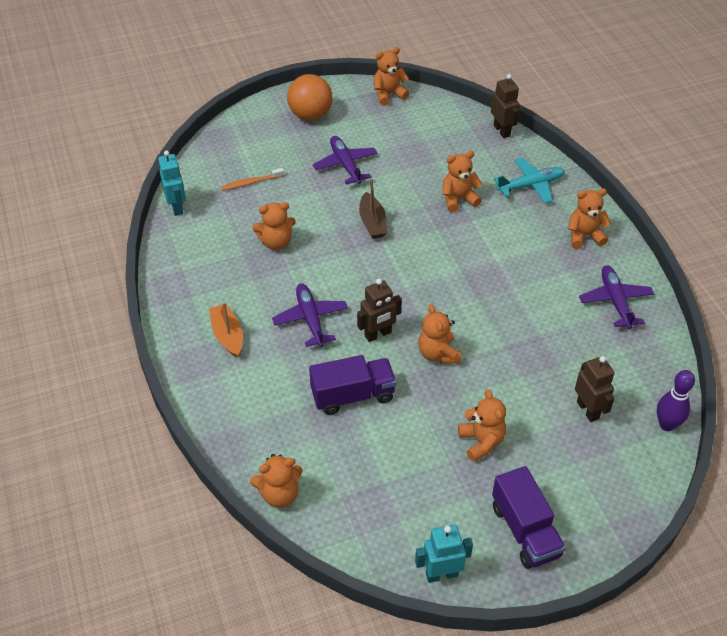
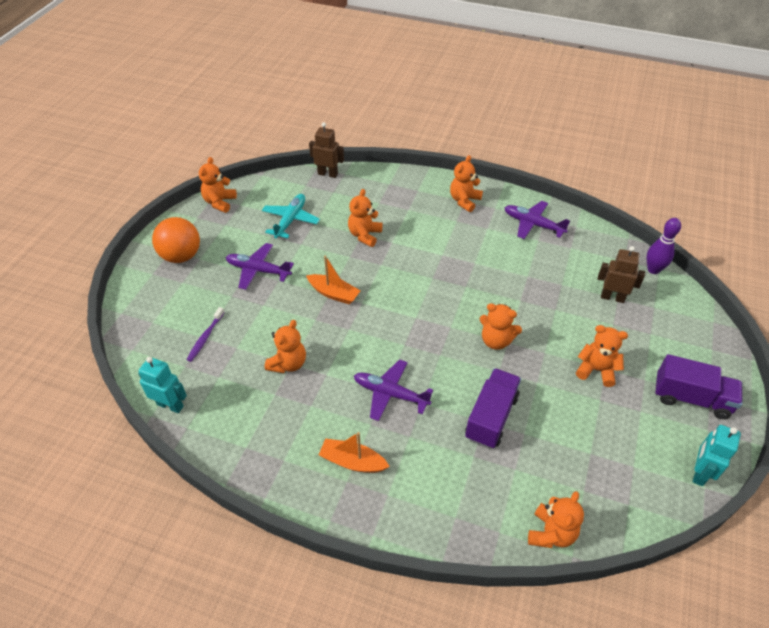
camera: 50 degrees left, 0 degrees up
(251, 182) = (205, 337): orange toothbrush -> purple toothbrush
(372, 222) = (334, 294): brown boat -> orange boat
(378, 334) = (446, 362): brown robot -> none
(530, 185) = (393, 194): turquoise plane -> turquoise plane (290, 220)

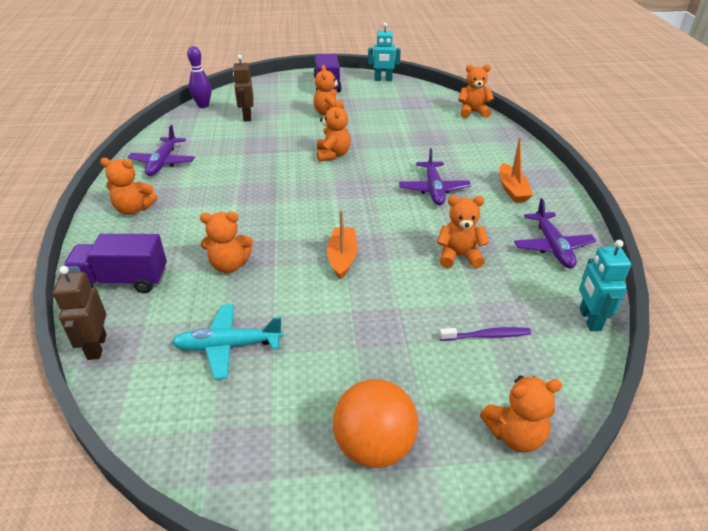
camera: 115 degrees left, 10 degrees down
(219, 202) = (216, 464): orange teddy bear -> orange teddy bear (515, 435)
(258, 270) = (347, 337): purple plane -> purple plane (552, 246)
(491, 417) = (410, 144): purple truck -> purple truck (122, 280)

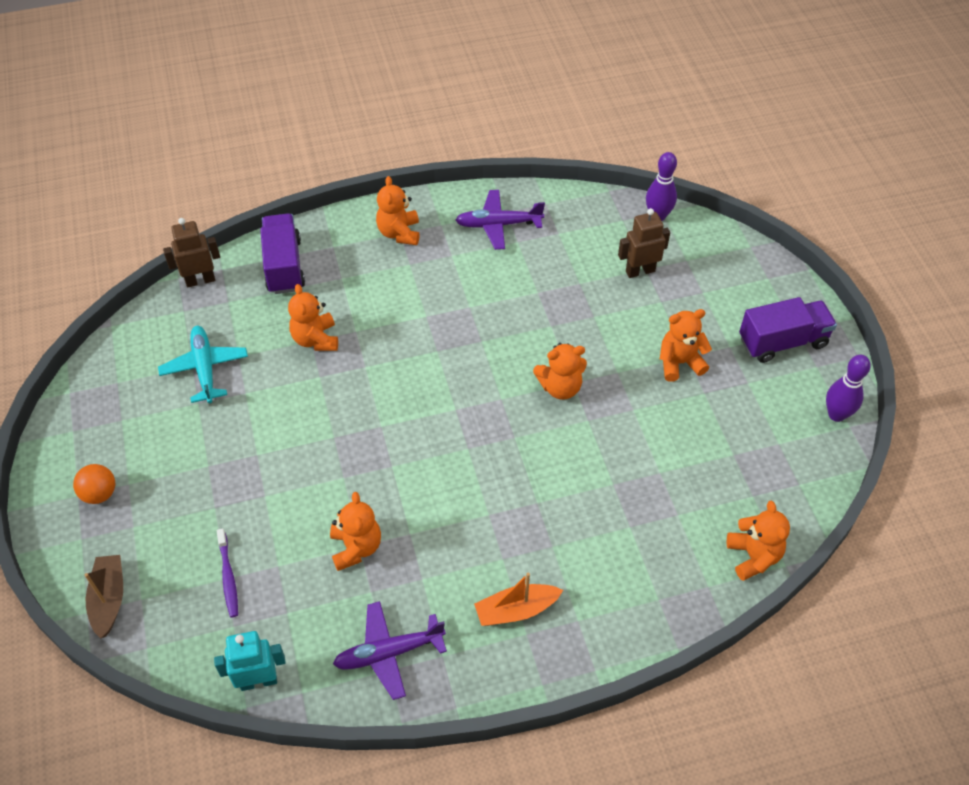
camera: 80 degrees right, 15 degrees up
(342, 258) = (339, 433): orange boat -> none
(374, 446) = (100, 493): orange ball -> orange ball, size x0.59
(383, 80) = (836, 414): turquoise robot -> purple bowling pin
(433, 189) = (497, 512): purple plane -> none
(515, 435) = (109, 599): orange teddy bear -> brown boat

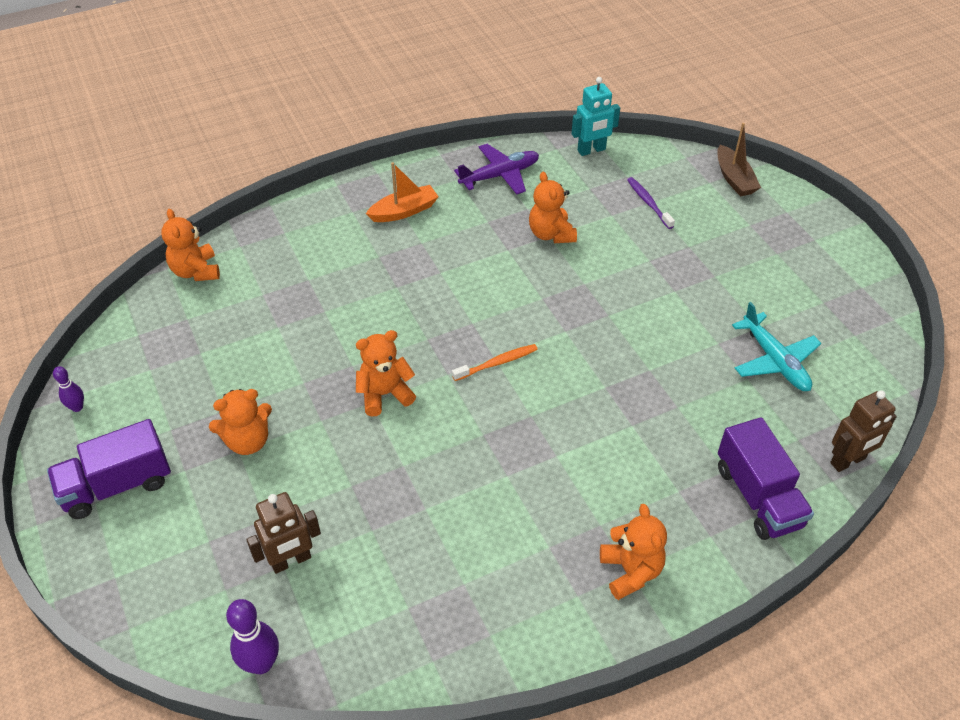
camera: 170 degrees right, 5 degrees down
(100, 493) = (796, 243): orange ball -> none
(315, 339) = (673, 409): orange teddy bear -> none
(454, 402) = (497, 363): none -> orange toothbrush
(498, 224) = (496, 608): purple plane -> none
(836, 414) = (77, 407): purple bowling pin -> purple bowling pin, size x0.59

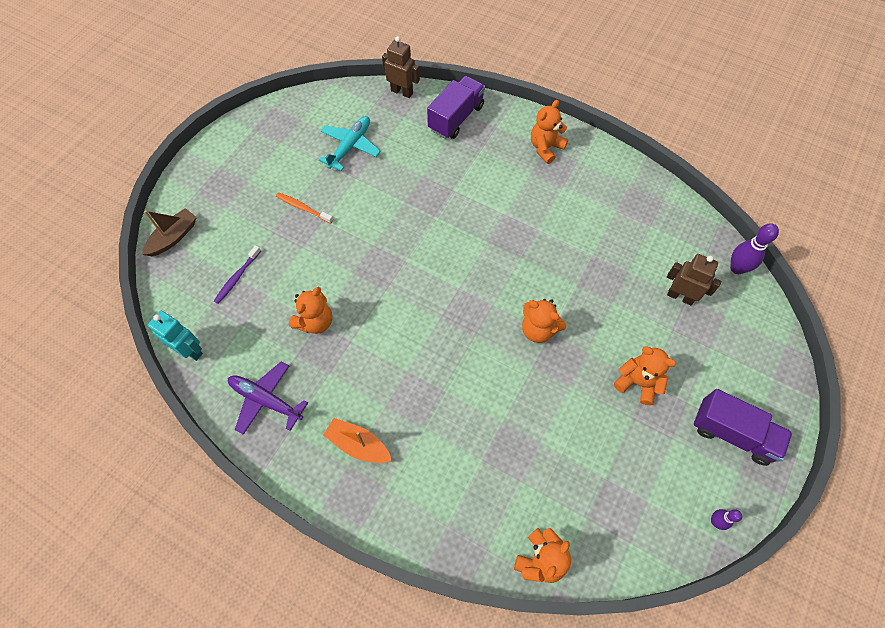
camera: 125 degrees left, 15 degrees up
(497, 363) = (462, 282): orange toothbrush -> orange toothbrush (303, 208)

